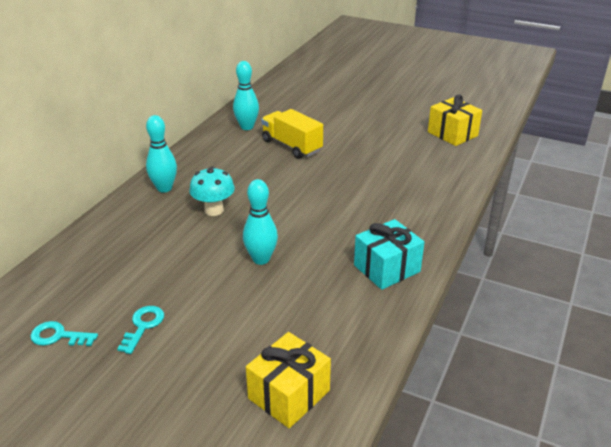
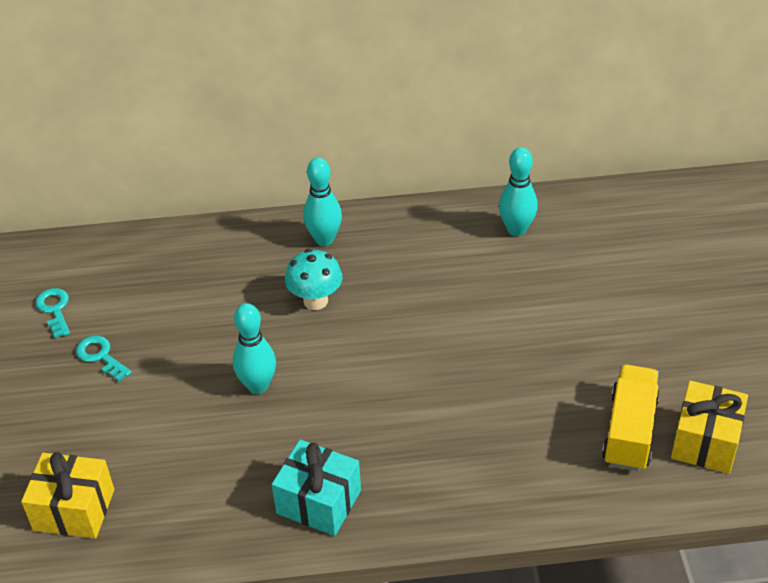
camera: 60 degrees right, 10 degrees up
(143, 326) = (101, 356): turquoise key -> turquoise key turned 120 degrees counterclockwise
(291, 146) = (510, 292): yellow truck -> yellow truck (629, 431)

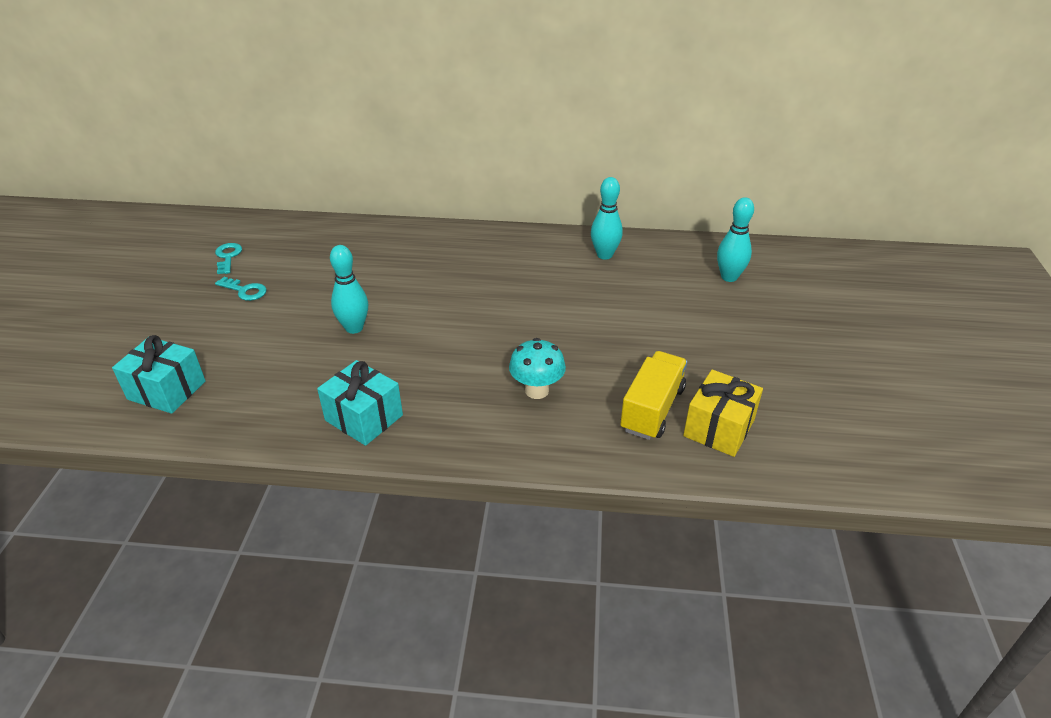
camera: 10 degrees right, 5 degrees down
(74, 510) = (167, 390): yellow gift -> turquoise gift
(101, 356) = (245, 291): turquoise key -> turquoise key turned 150 degrees clockwise
(315, 301) = (426, 279): turquoise mushroom -> turquoise mushroom (537, 390)
(324, 239) = (450, 241): turquoise bowling pin -> turquoise bowling pin (729, 277)

